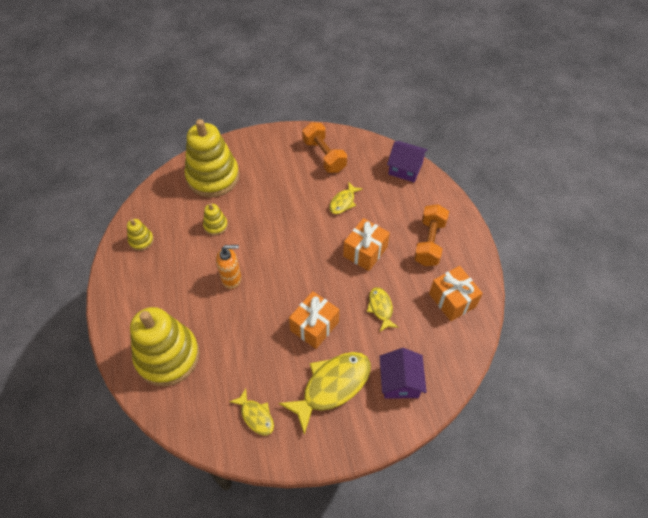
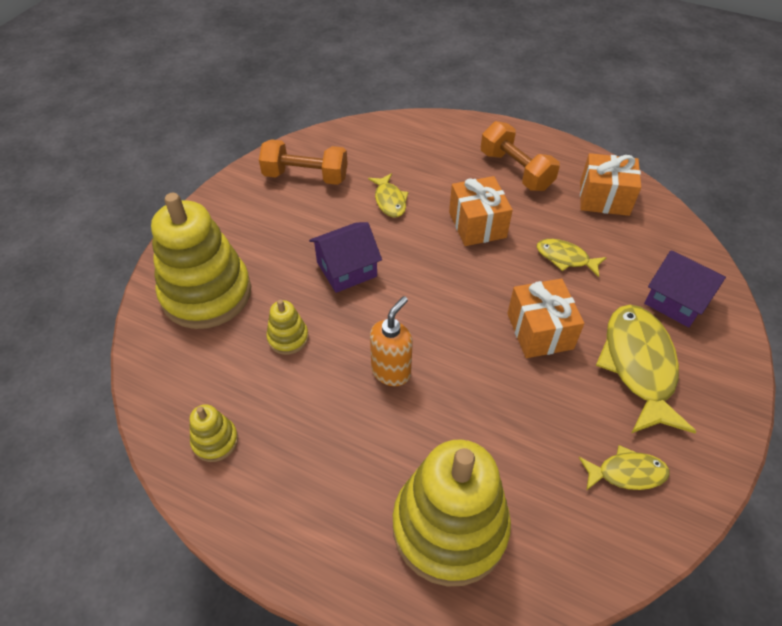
camera: 50 degrees left, 5 degrees down
(405, 168) = (401, 129): purple house -> purple house (346, 269)

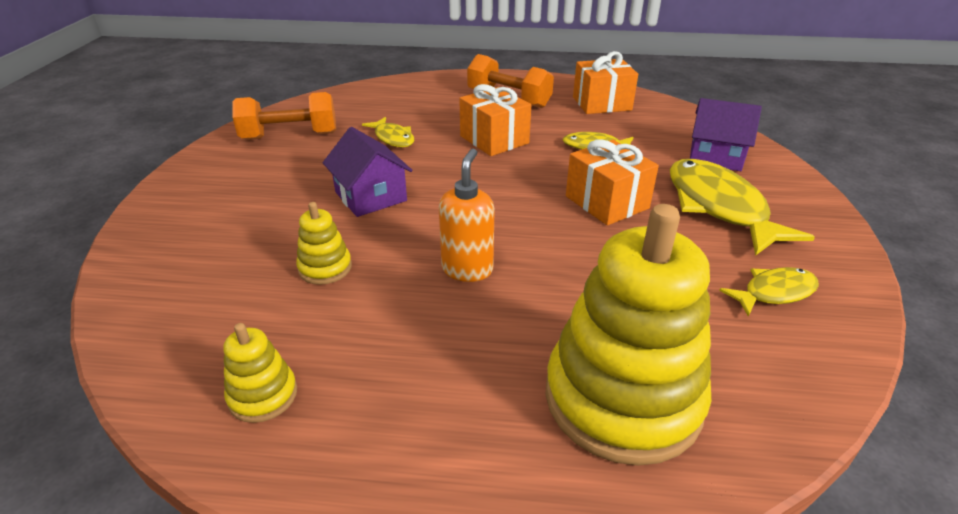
camera: 20 degrees left, 15 degrees down
(206, 293) = (200, 250): yellow stacking toy -> none
(346, 269) = (371, 196): purple house -> purple house turned 75 degrees counterclockwise

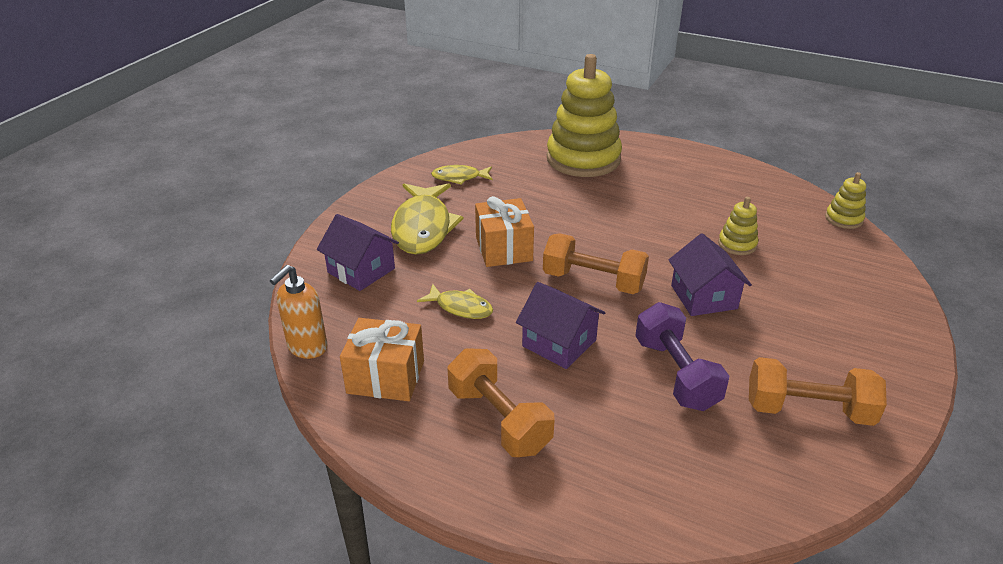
camera: 160 degrees left, 0 degrees up
(263, 395) = (760, 190): yellow stacking toy -> yellow stacking toy (843, 219)
(393, 138) = (676, 374): yellow fish -> purple dumbbell
(467, 269) = (637, 224): orange soap dispenser -> orange soap dispenser (307, 347)
(490, 189) = (593, 281): none -> orange dumbbell
(494, 139) = (559, 343): orange gift -> purple house

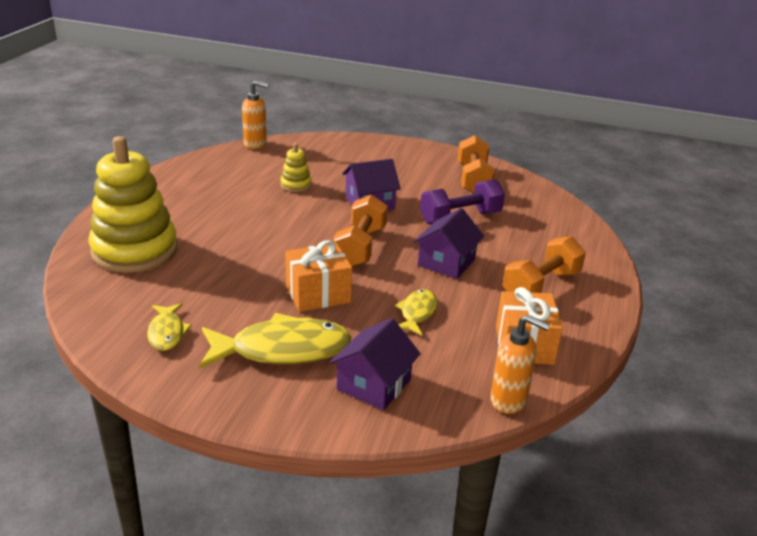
camera: 100 degrees left, 5 degrees down
(843, 219) = (255, 144): yellow stacking toy -> orange soap dispenser

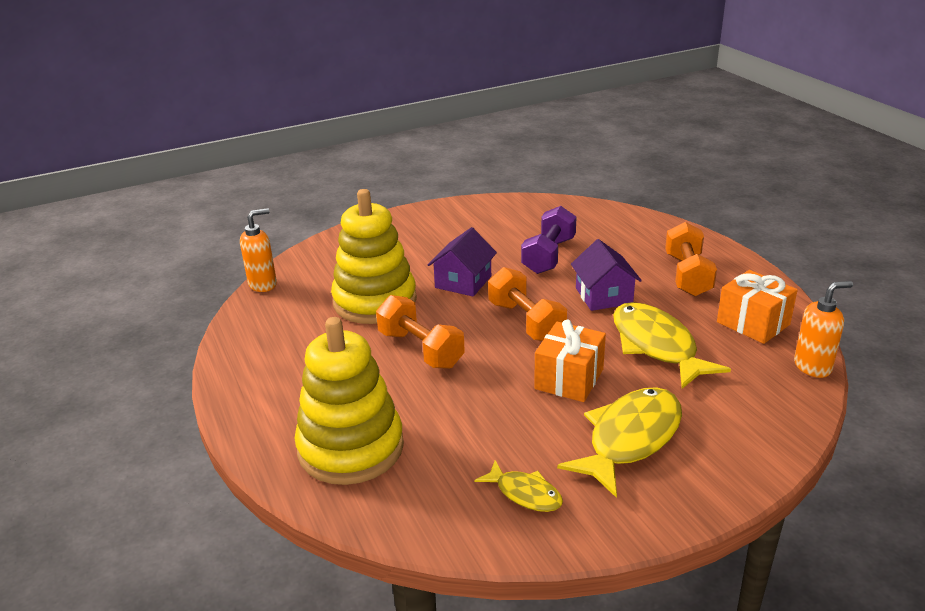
camera: 40 degrees left, 0 degrees up
(296, 185) = (375, 301): yellow stacking toy -> yellow stacking toy, size x2.30
(374, 384) = (730, 417): purple house -> none
(417, 313) = (656, 346): yellow fish -> yellow fish, size x1.89
(473, 180) = (501, 220): orange dumbbell -> orange dumbbell (420, 349)

